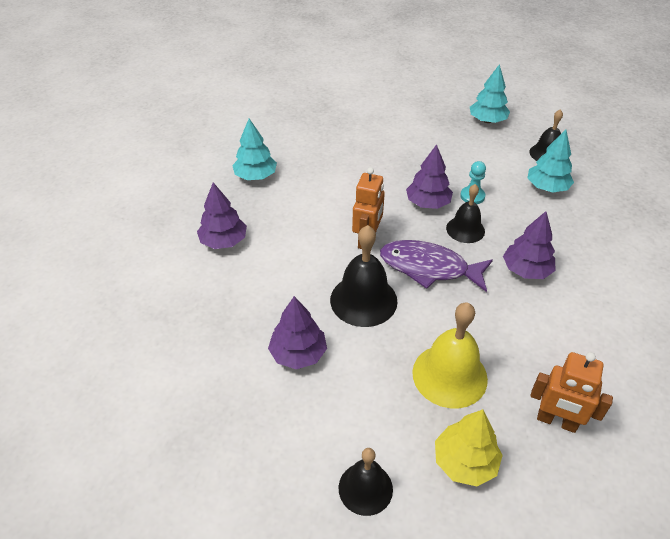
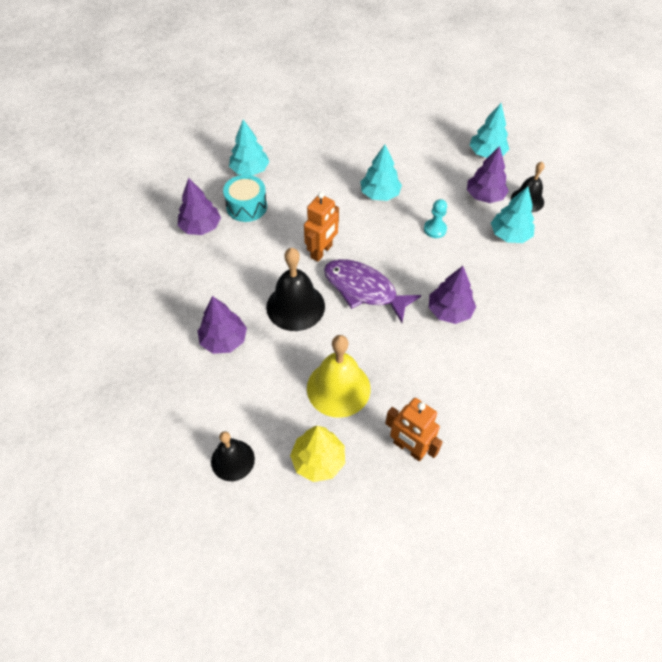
camera: 15 degrees right, 10 degrees up
(267, 211) = (246, 206): none -> turquoise drum
(401, 174) = (380, 194): none -> turquoise tree
(428, 203) = (391, 228): purple tree -> purple tree (484, 196)
(465, 229) = (413, 260): black bell -> none

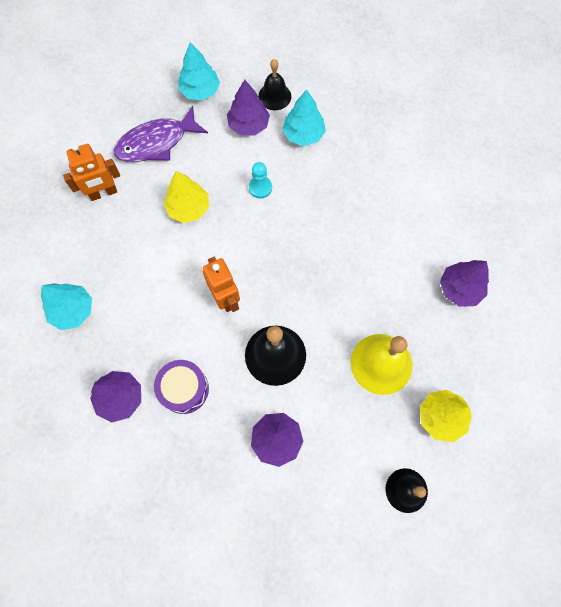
camera: 60 degrees left, 15 degrees up
(230, 261) = (184, 389): none -> purple drum
(246, 206) = (122, 338): turquoise drum -> none
(364, 289) = (291, 285): purple fish -> purple fish (156, 143)
(380, 194) = (188, 208): turquoise tree -> yellow tree
(409, 448) = (464, 339): orange robot -> orange robot (103, 193)
(449, 311) = (353, 230): purple tree -> purple tree (460, 289)

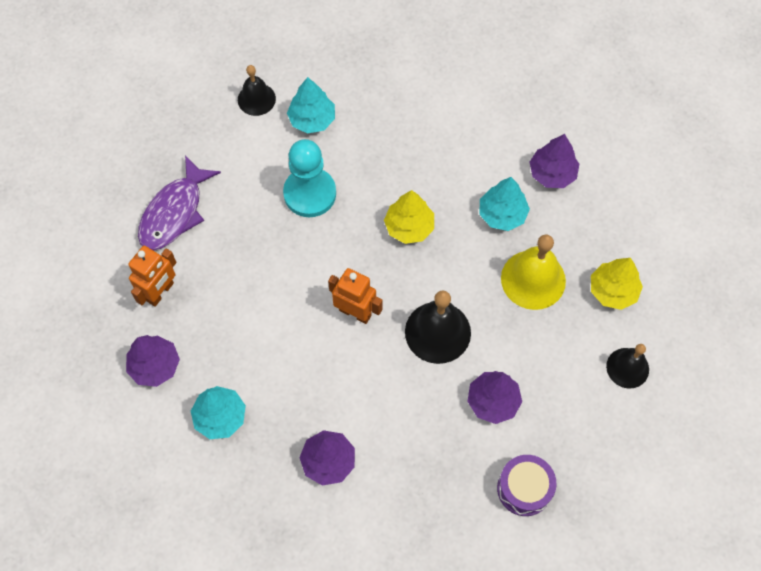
camera: 35 degrees left, 5 degrees down
(184, 389) = (380, 415): purple drum -> purple drum (524, 489)
(188, 208) = (256, 254): yellow tree -> yellow tree (409, 227)
(200, 91) = (178, 137): turquoise tree -> turquoise tree (502, 214)
(248, 125) = (253, 141): purple tree -> purple tree (155, 366)
(260, 188) = (310, 193): turquoise pawn -> turquoise pawn, size x1.99

